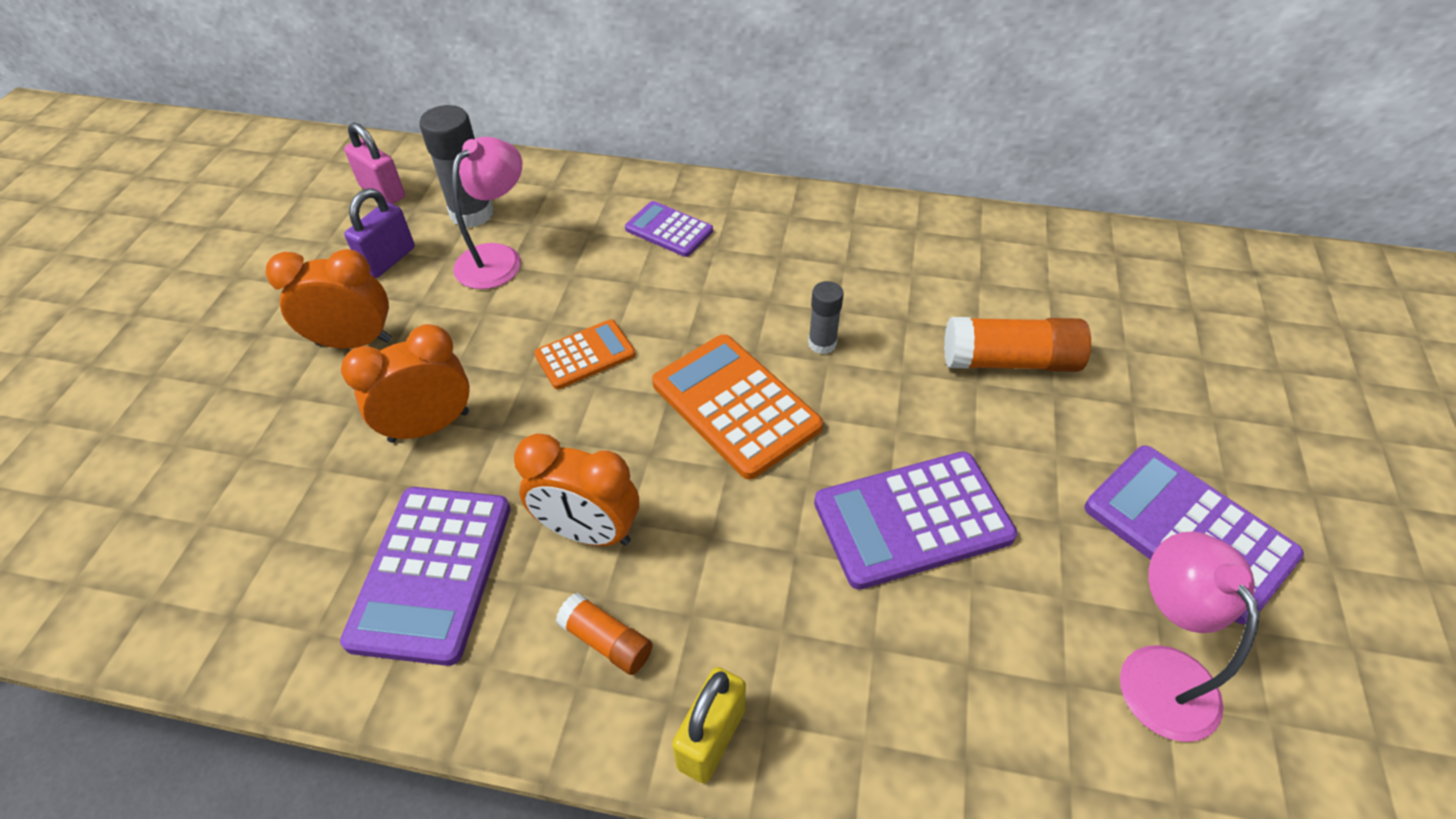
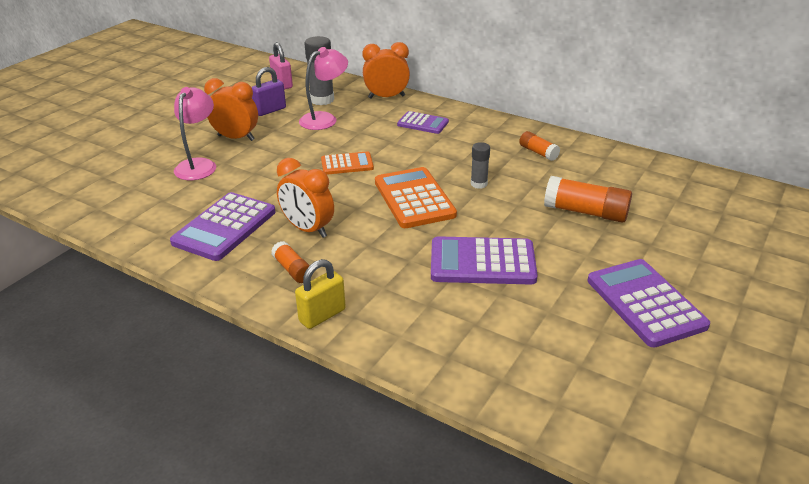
camera: 20 degrees right, 15 degrees down
(429, 426) = (254, 175): orange clock -> orange clock (386, 97)
(669, 230) = (423, 123): purple calculator -> purple calculator turned 150 degrees clockwise
(878, 251) = (538, 152): none -> orange glue stick
(1158, 671) = (584, 352): pink lamp -> pink lamp (199, 165)

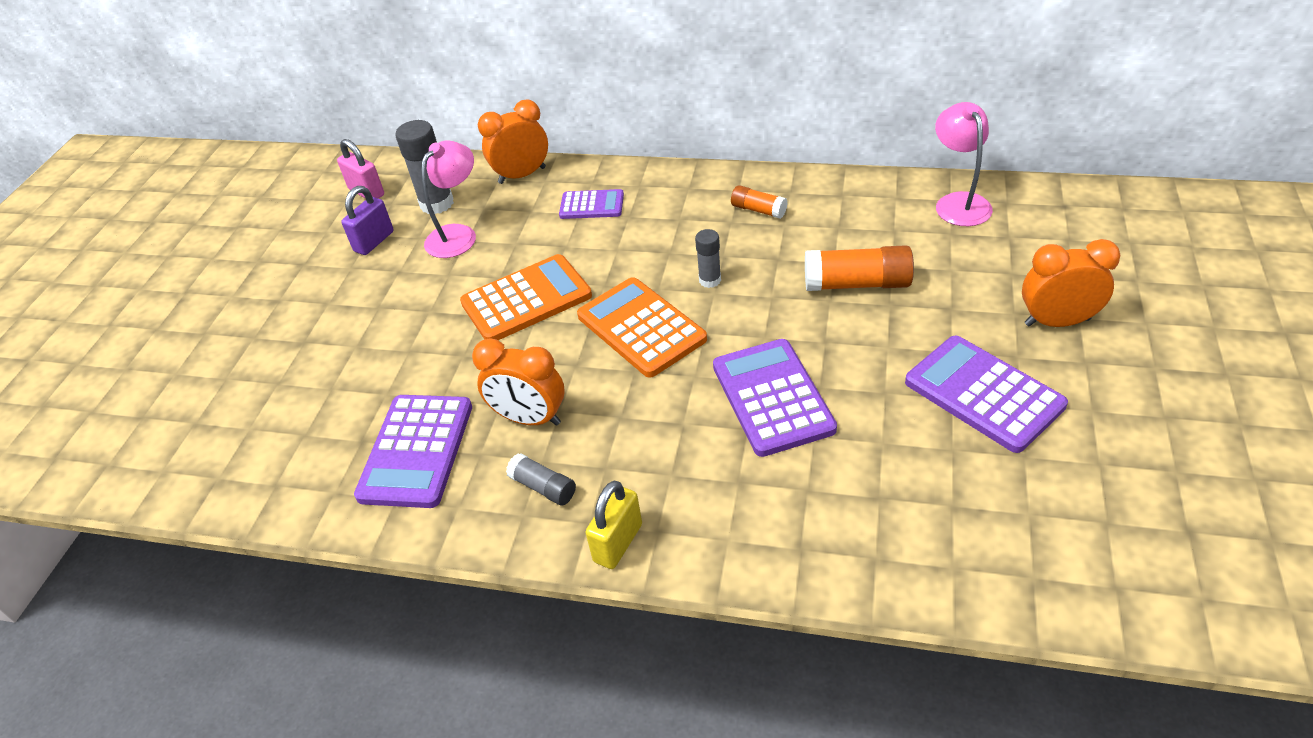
camera: 15 degrees left, 10 degrees up
(199, 165) = (323, 361): pink lamp -> pink lamp (958, 202)
(236, 138) = (351, 301): orange clock -> orange clock (1057, 322)
(292, 270) = (543, 487): orange glue stick -> grey glue stick
(347, 164) = (526, 299): orange calculator -> orange calculator, size x1.70
(482, 262) = (772, 397): purple calculator -> purple calculator turned 90 degrees clockwise

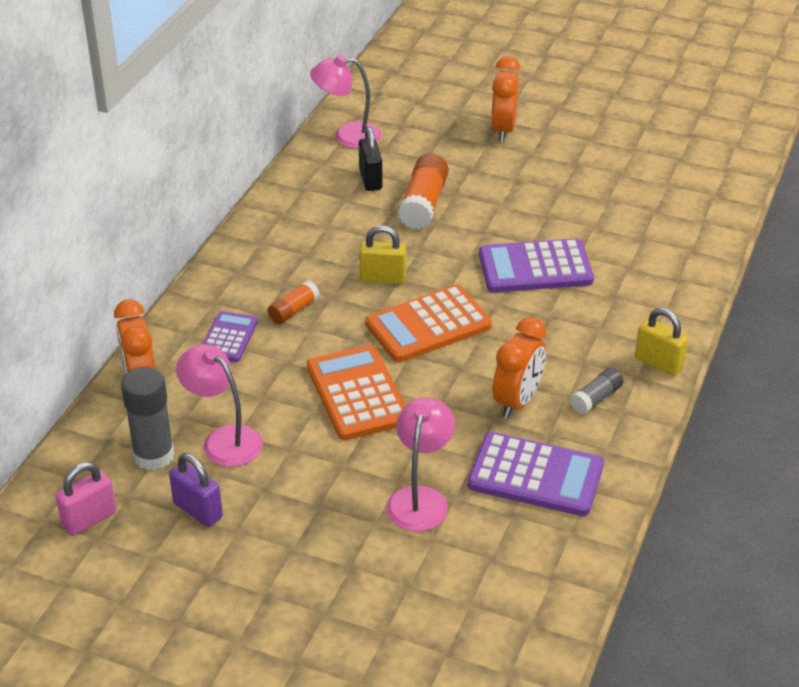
camera: 85 degrees left, 5 degrees down
(385, 370) = (420, 498): none -> pink lamp
(710, 280) = (383, 278): grey glue stick -> yellow padlock
(758, 210) = (298, 236): orange glue stick -> orange glue stick (294, 310)
(883, 236) = (370, 179): none -> black padlock
(983, 394) = (562, 176): purple calculator -> none

